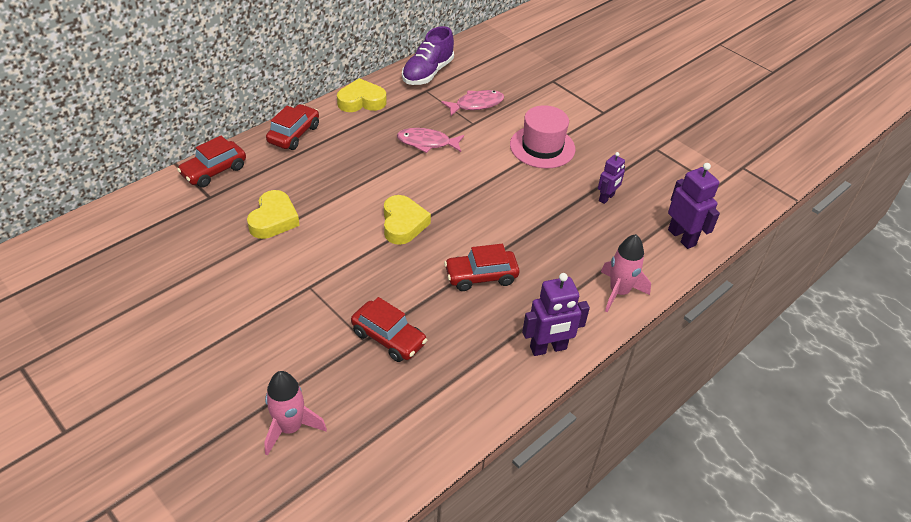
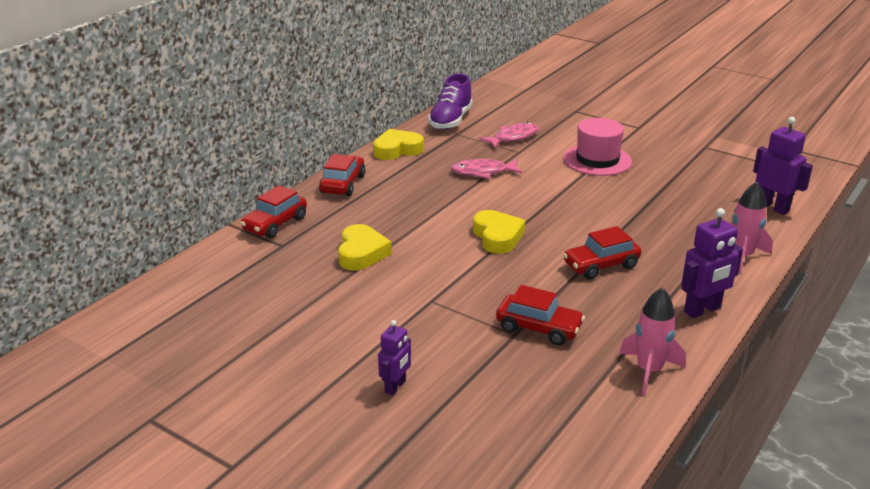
camera: 10 degrees left, 15 degrees down
(290, 428) = (481, 419): pink rocket -> pink rocket (649, 371)
(606, 198) = (683, 188): purple robot -> purple robot (395, 387)

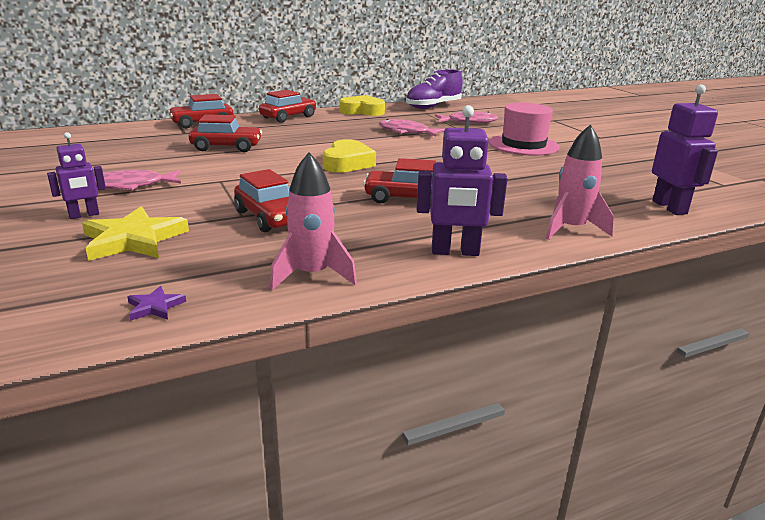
camera: 30 degrees right, 5 degrees down
(361, 253) = (226, 147): yellow heart -> red car
(369, 337) = (131, 186): none -> pink fish
(481, 394) = (134, 239): none -> yellow star
(599, 442) = (155, 307): none -> purple star

